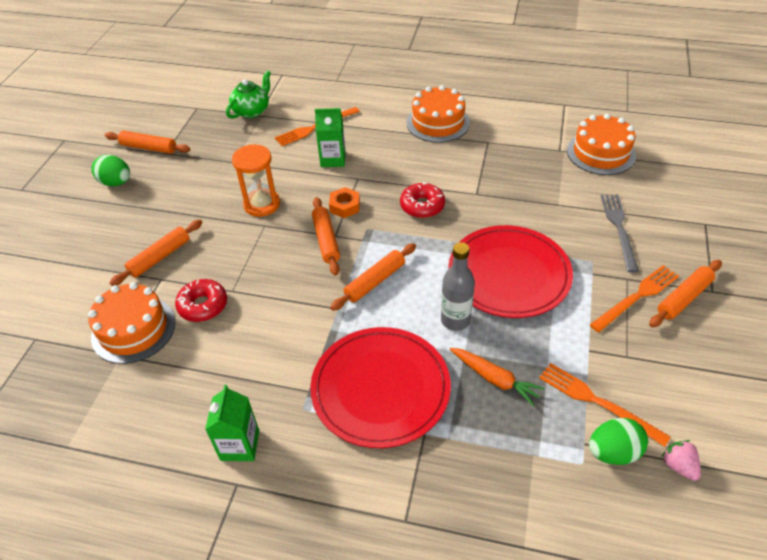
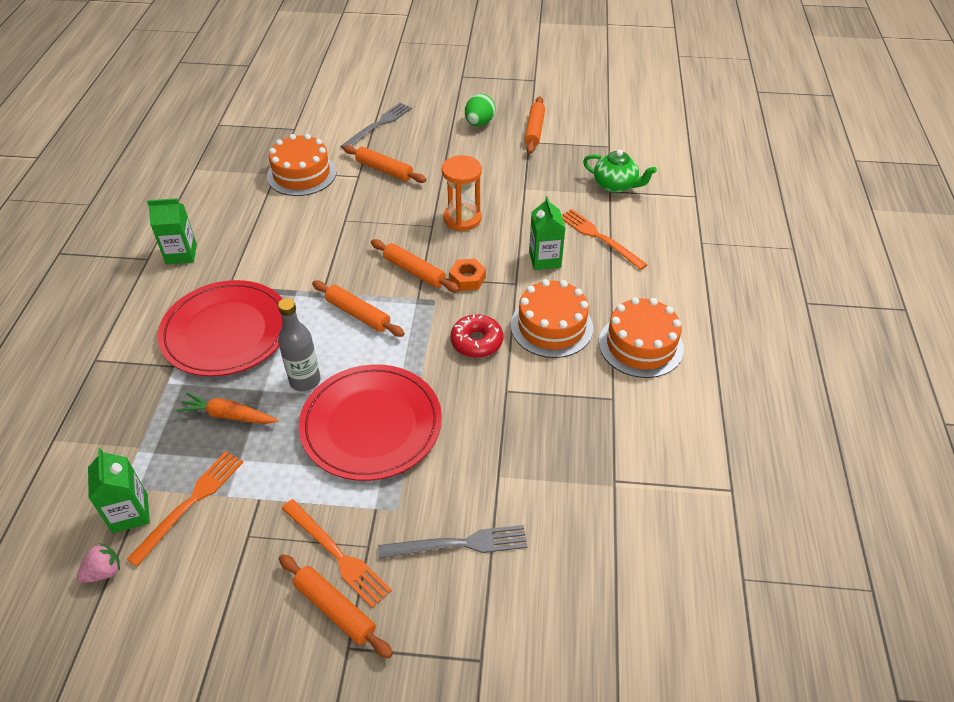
camera: 80 degrees right, 0 degrees up
(74, 260) = (378, 125): none -> grey fork
(203, 305) = (327, 206): red donut -> none
(326, 240) = (414, 271): orange rolling pin -> orange rolling pin turned 60 degrees clockwise
(495, 379) = (228, 415): orange carrot -> orange carrot turned 75 degrees clockwise
(601, 153) = (620, 532): orange cake -> orange cake (551, 326)
(613, 452) = (130, 513): green egg -> green carton

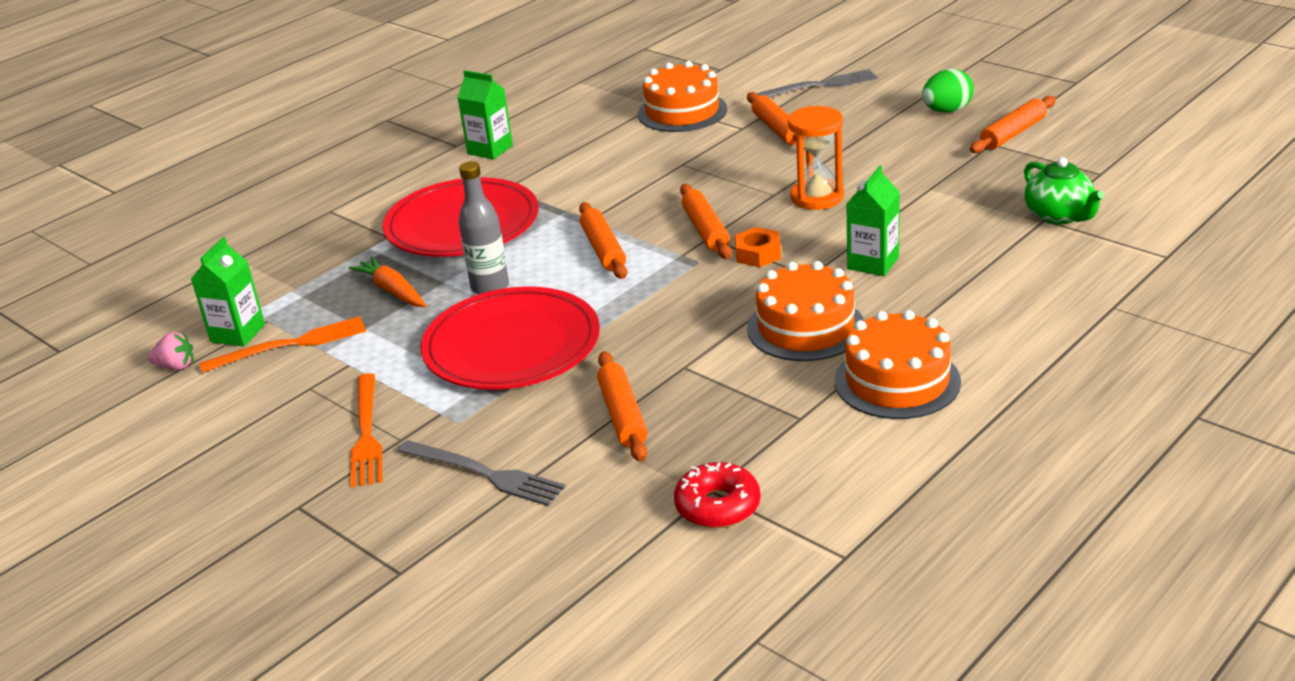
camera: 40 degrees right, 15 degrees down
(335, 609) = (319, 473): orange rolling pin -> orange rolling pin (623, 415)
(476, 342) = (701, 313): red donut -> red donut (717, 506)
(599, 237) = (971, 262): orange fork -> none

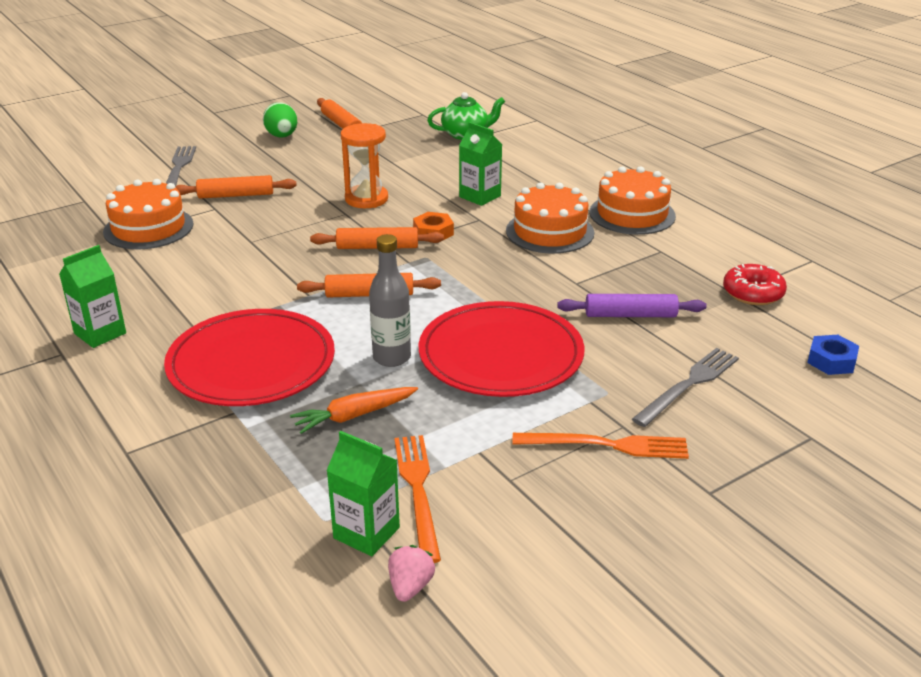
camera: 80 degrees left, 0 degrees up
(566, 584) = (831, 361): none -> blue nut
(623, 415) = (630, 315): orange rolling pin -> purple rolling pin

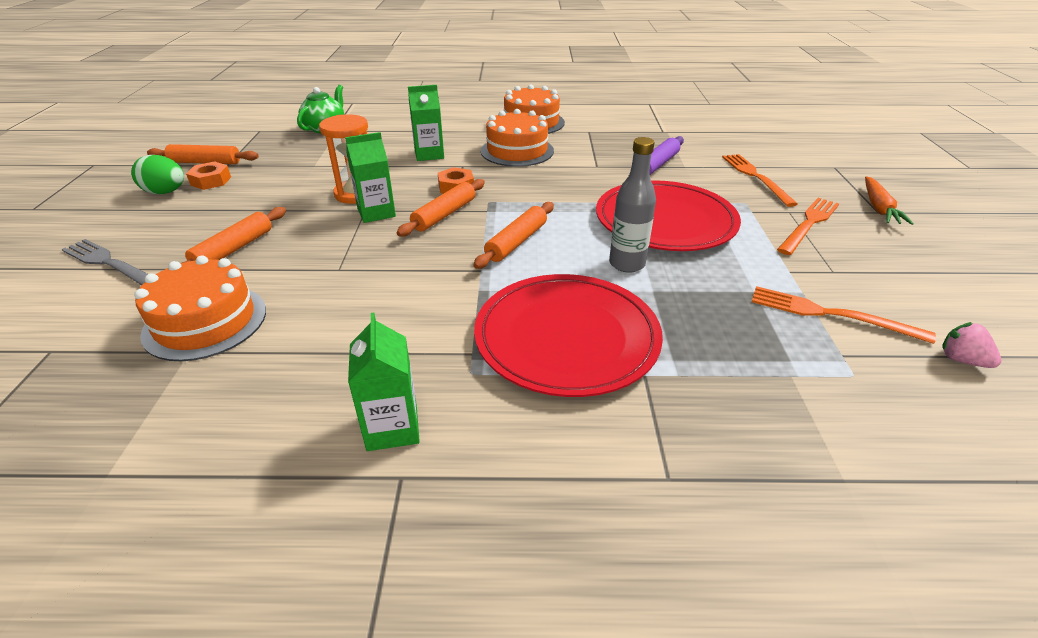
camera: 55 degrees left, 5 degrees up
(317, 141) = (211, 181): none -> orange nut
(354, 416) = (701, 309): orange carrot -> orange carrot (879, 208)
(366, 533) = (881, 358): green carton -> green carton (376, 212)
(688, 385) = (755, 177): grey fork -> orange fork
(753, 293) = (668, 127): red donut -> none
(831, 361) = (760, 136): blue nut -> none

